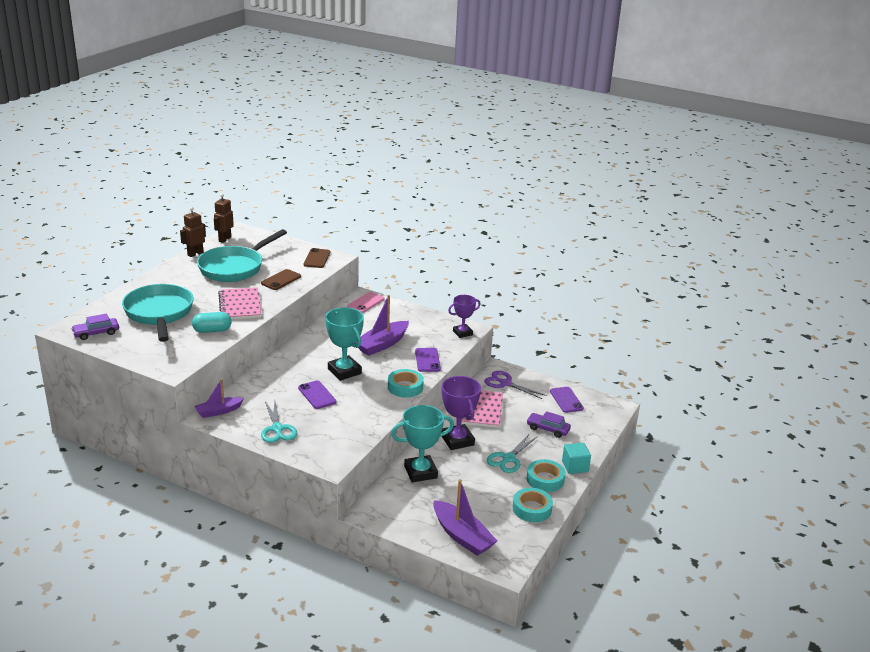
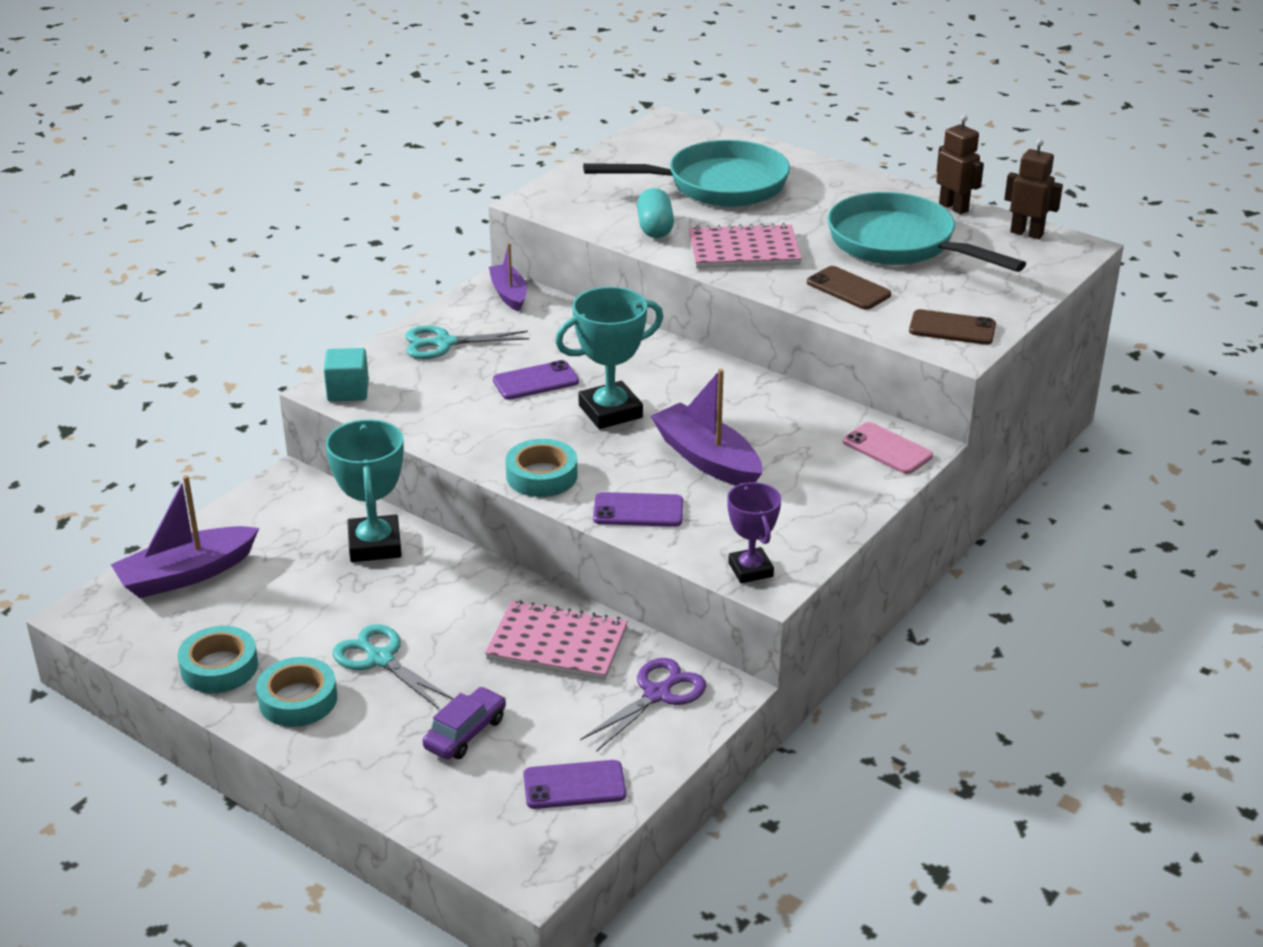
camera: 100 degrees right, 5 degrees up
(96, 333) = (658, 143): purple car -> none
(457, 440) = (459, 599): purple trophy -> none
(575, 466) = (323, 751): turquoise cube -> turquoise cube (348, 391)

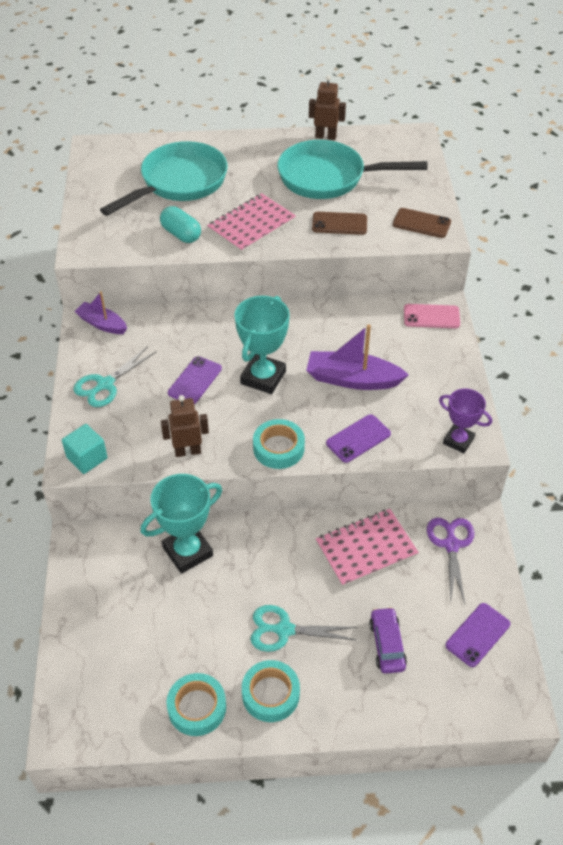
camera: 40 degrees left, 15 degrees up
(186, 574) = (94, 655): purple boat -> none
(375, 545) = (187, 551): turquoise trophy -> turquoise trophy turned 75 degrees counterclockwise
(952, 328) = (421, 223): brown phone -> brown phone turned 45 degrees clockwise
(1027, 233) = (382, 137): brown robot -> brown robot (187, 451)

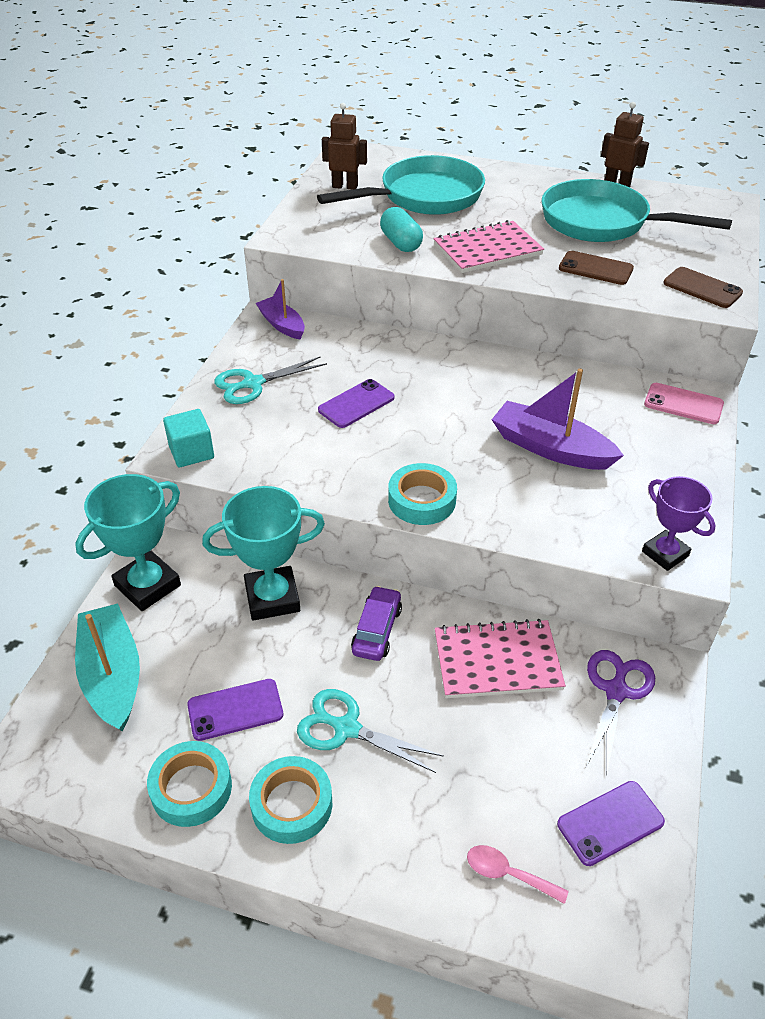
camera: 20 degrees right, 5 degrees down
(98, 648) = (112, 675): none -> turquoise boat
(187, 451) = (310, 475): brown robot -> brown robot (345, 186)
(263, 377) = (439, 420): turquoise trophy -> turquoise trophy (148, 585)
(358, 438) = (529, 516): purple phone -> purple phone (235, 710)
(387, 644) = (475, 793): purple car -> purple car (377, 630)
(427, 689) = (508, 874): none -> pink spoon

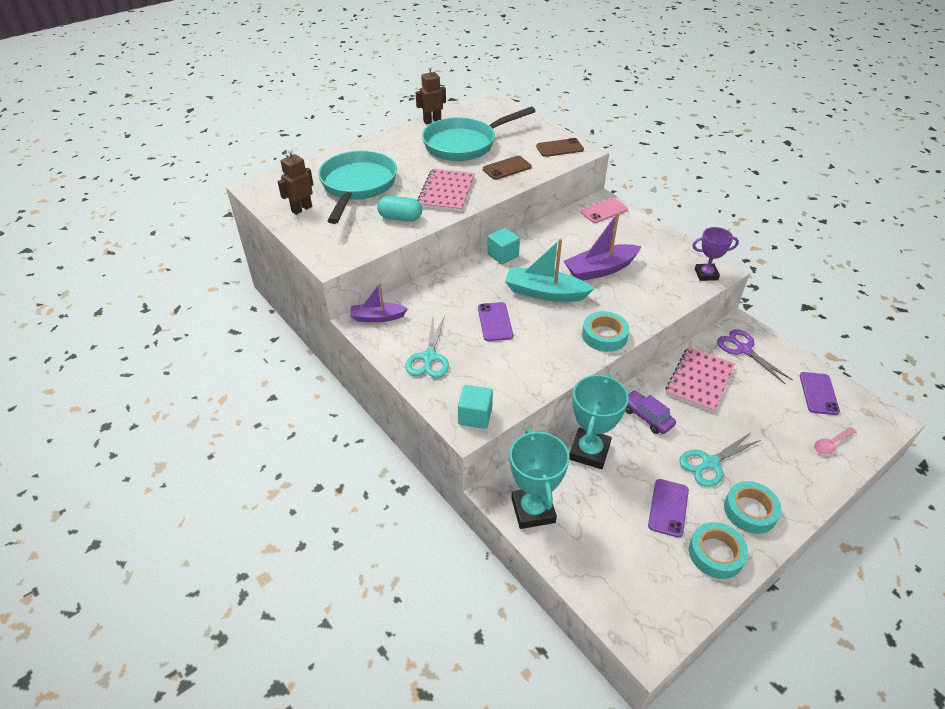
camera: 55 degrees left, 0 degrees up
(112, 675) = (602, 561): turquoise boat -> turquoise boat (545, 293)
(483, 361) = (503, 255): none -> turquoise cube

